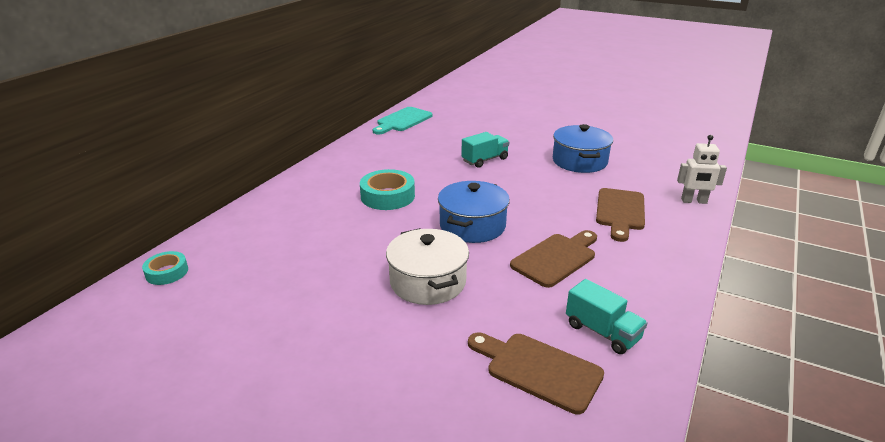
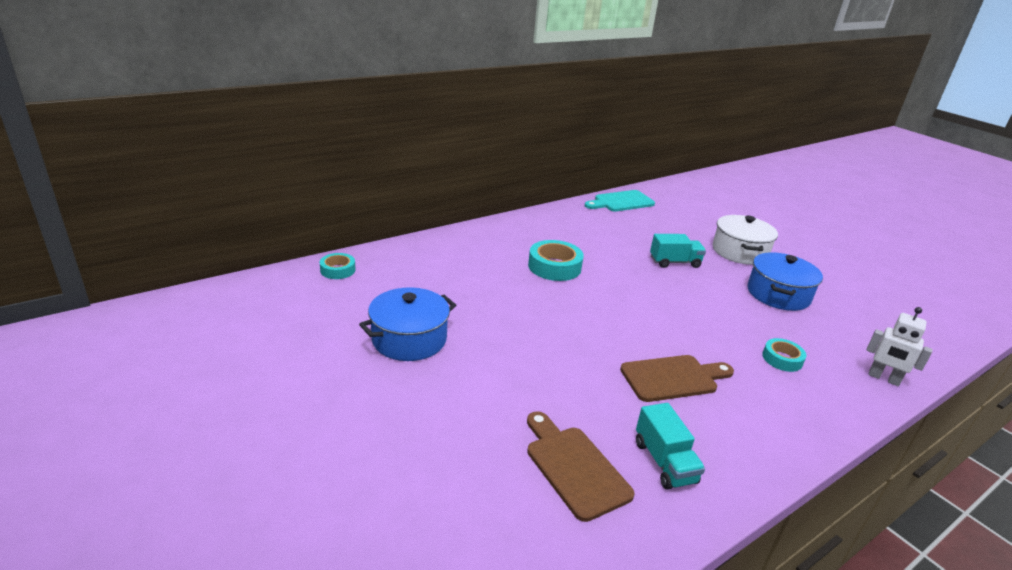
camera: 25 degrees right, 0 degrees up
(428, 282) = (533, 353): white pot -> white pot (739, 252)
(472, 226) = (613, 319): blue pot -> blue pot (409, 339)
(620, 212) = (782, 359): brown cutting board -> turquoise tape

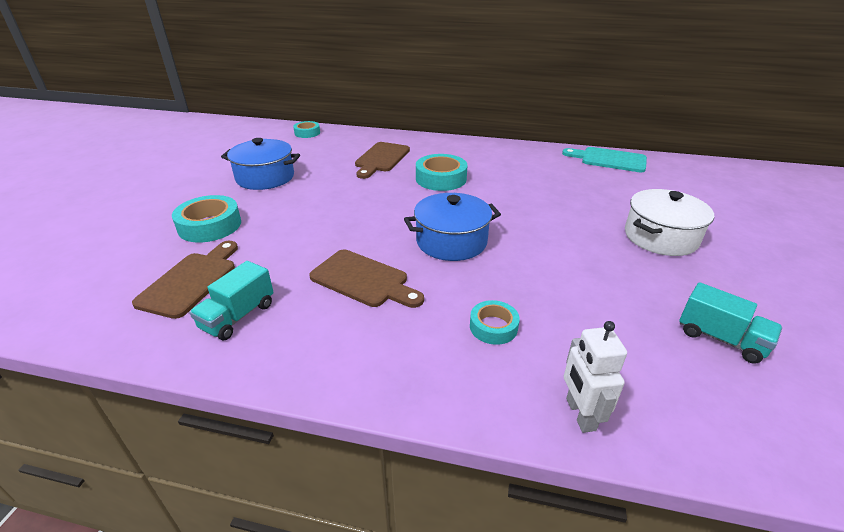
camera: 50 degrees right, 5 degrees up
(472, 269) = (381, 159): none -> brown cutting board
(472, 414) = (210, 225): none -> turquoise tape
(674, 262) = (558, 216): turquoise truck -> turquoise truck (720, 338)
(778, 294) = (622, 285): blue pot -> blue pot (451, 241)

